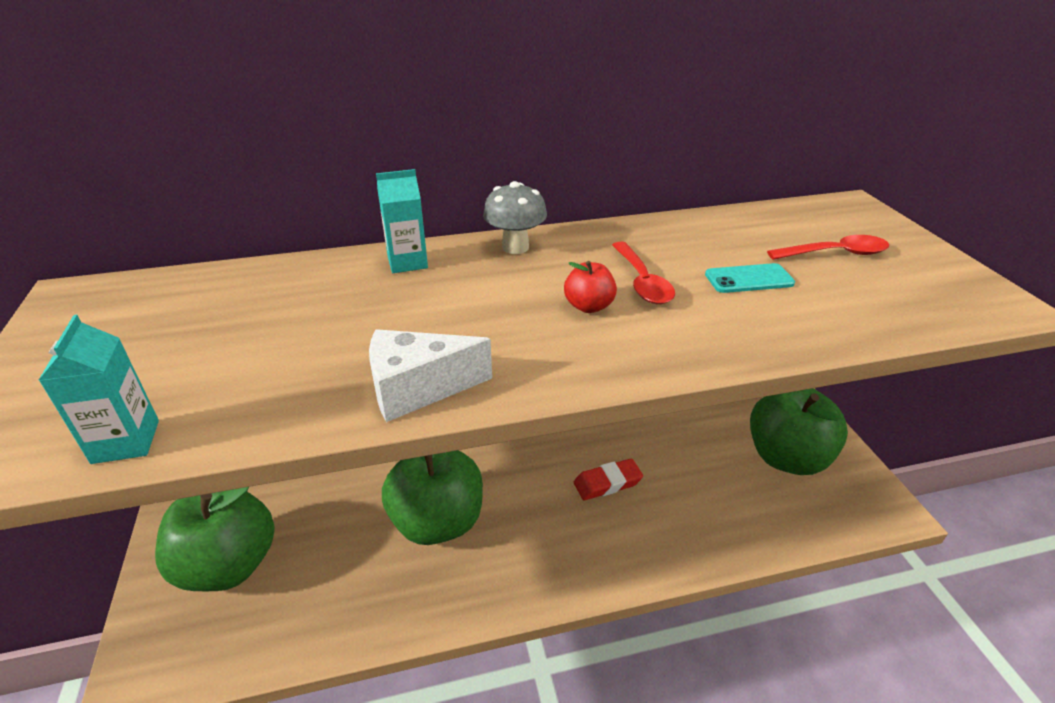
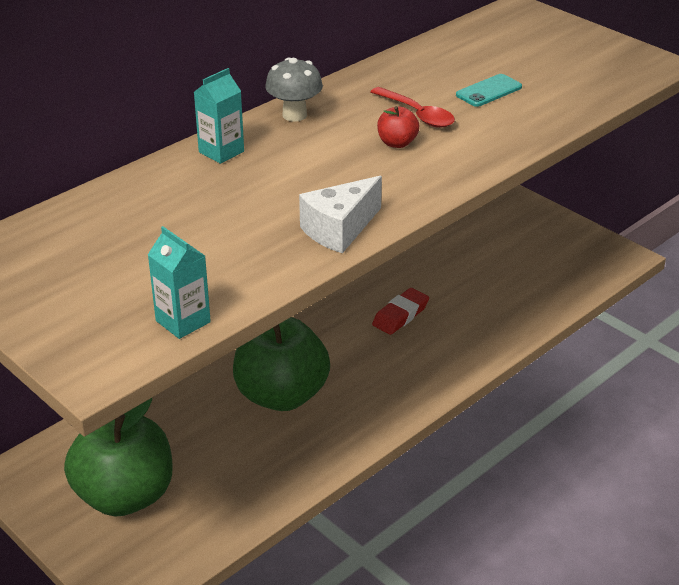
camera: 30 degrees left, 0 degrees up
(786, 457) = (528, 246): green apple -> none
(835, 253) = (532, 54): red spoon -> none

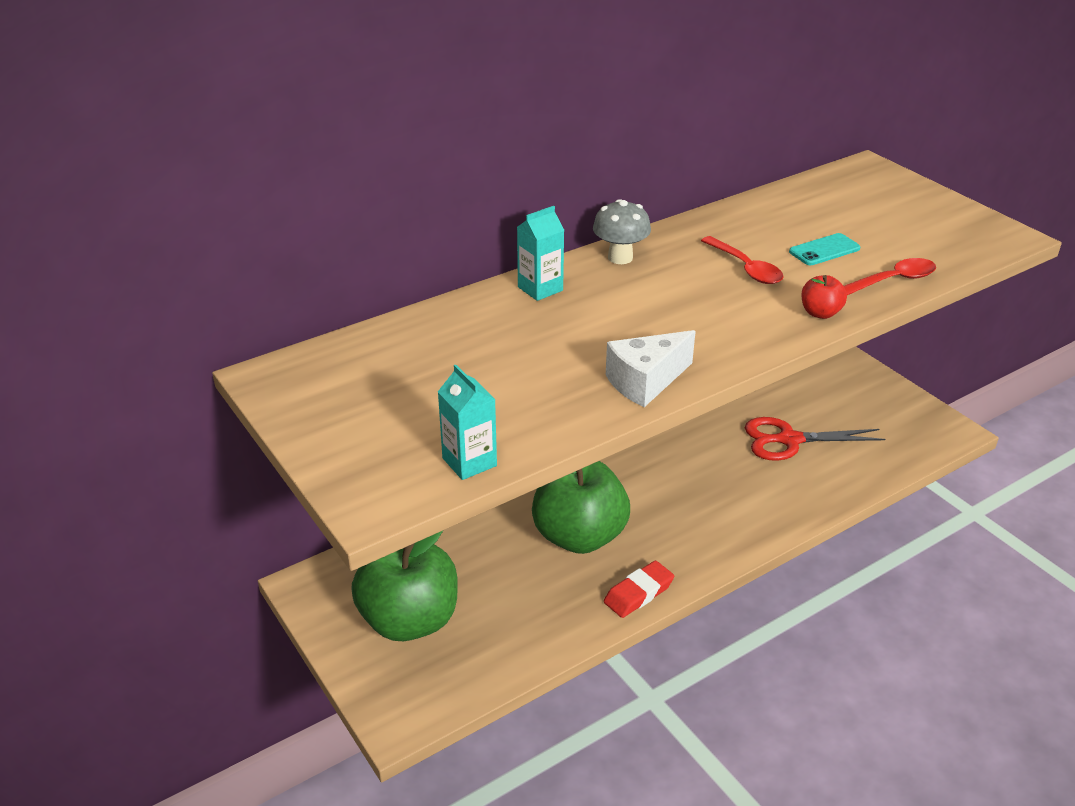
camera: 10 degrees right, 0 degrees up
(397, 143) = (720, 296): red apple -> red apple (820, 313)
(400, 315) = (711, 467): red eraser -> red eraser (638, 593)
(471, 281) = (789, 440): none -> red scissors
(556, 114) = (892, 280): none -> red spoon

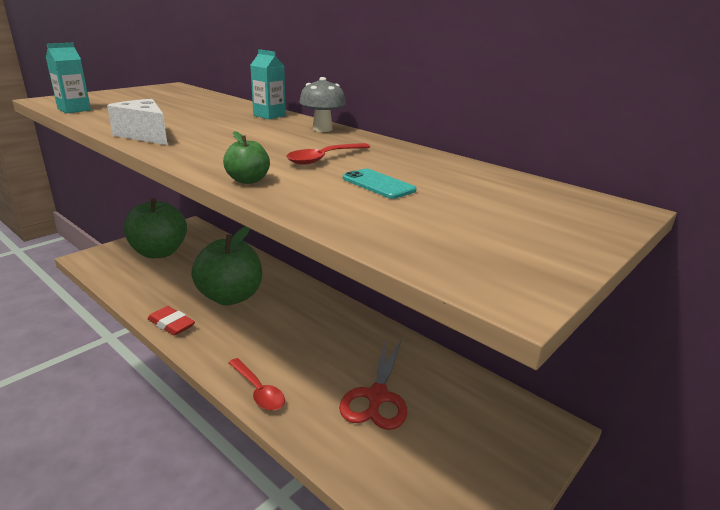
camera: 75 degrees right, 10 degrees down
(789, 440) = (377, 396): red scissors -> red scissors turned 150 degrees counterclockwise
(820, 313) = (248, 180): red apple -> green apple
(892, 280) = (326, 210): red spoon -> red spoon (258, 391)

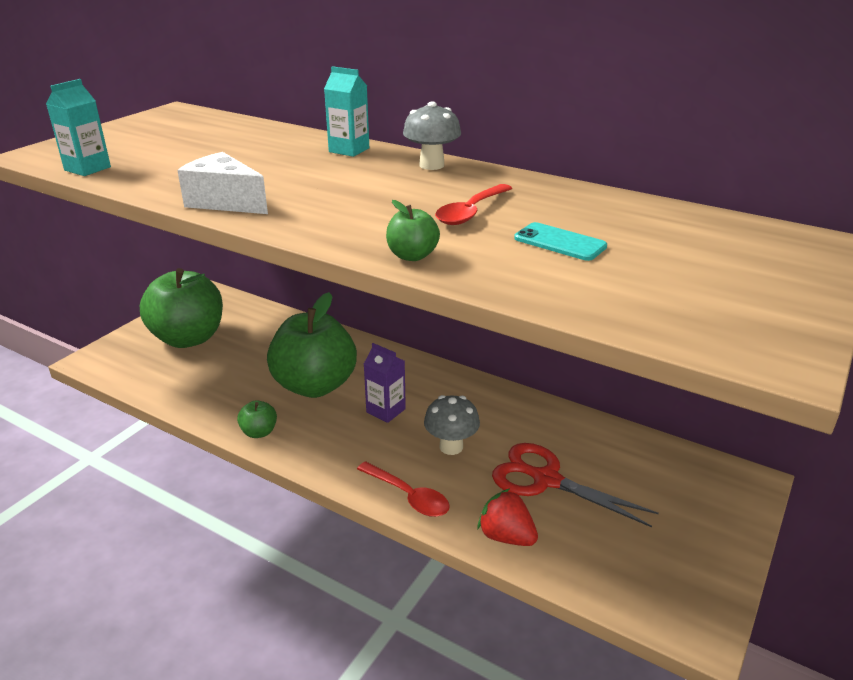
camera: 10 degrees left, 5 degrees up
(171, 324) = (259, 432): red eraser -> green apple
(274, 323) = (386, 410): none -> purple carton
(311, 357) = (451, 447): none -> grey mushroom
(322, 437) = (506, 536): none -> red strawberry
(377, 396) = (546, 480): red scissors -> red scissors turned 120 degrees clockwise

